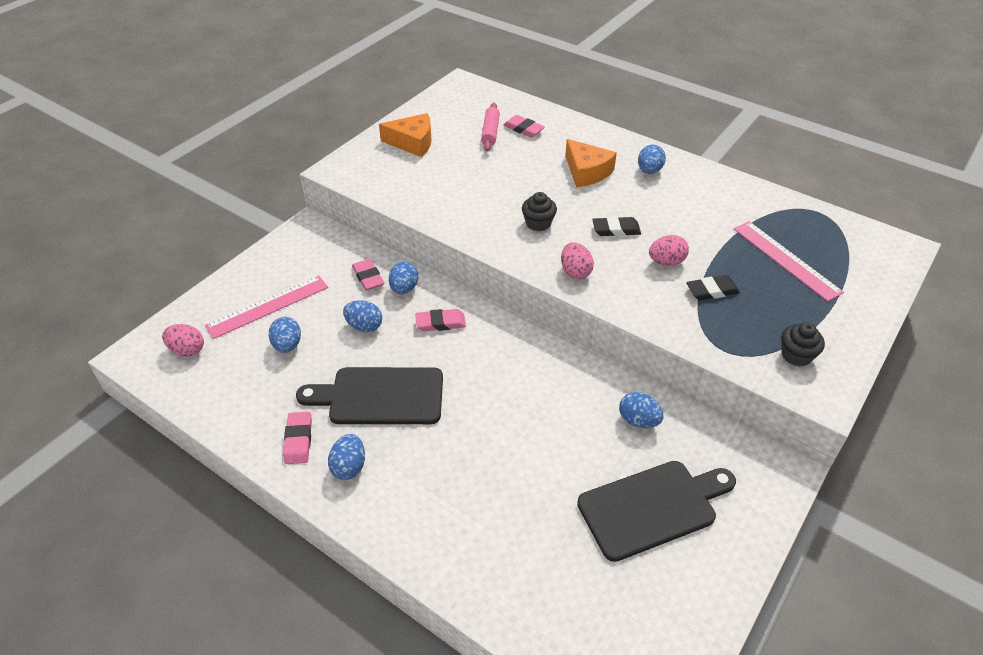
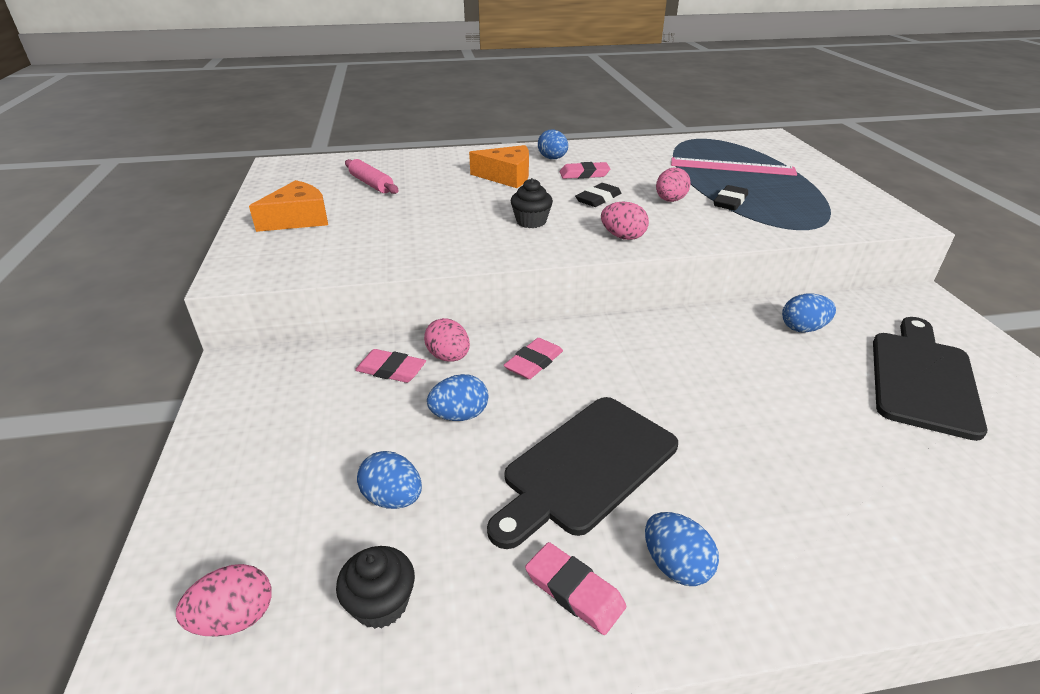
camera: 45 degrees left, 10 degrees down
(268, 306) = (298, 475): pink ruler -> none
(404, 289) = (449, 357): blue egg -> pink egg
(523, 129) = (400, 172): pink eraser -> pink eraser (584, 174)
(796, 355) = (844, 209): black cupcake -> black cupcake (381, 603)

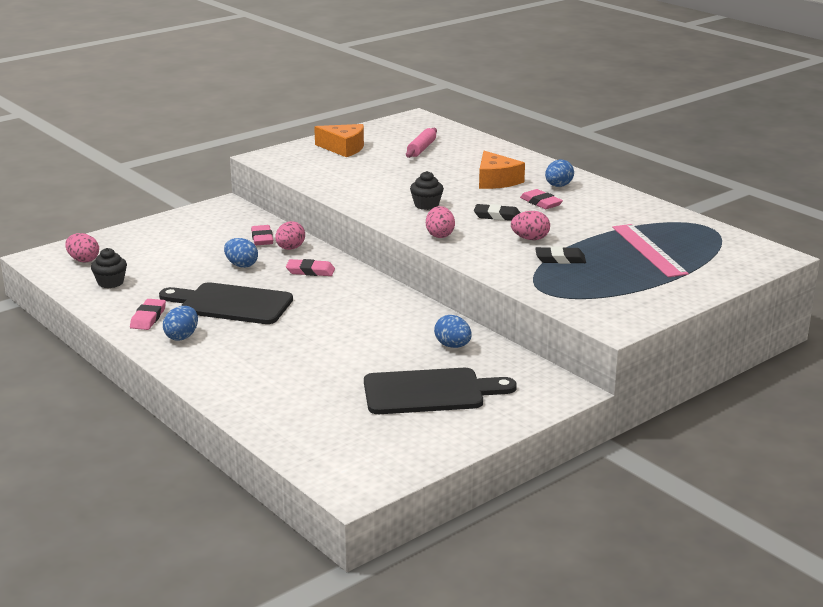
camera: 60 degrees right, 10 degrees down
(393, 498) = (168, 267): blue egg -> none

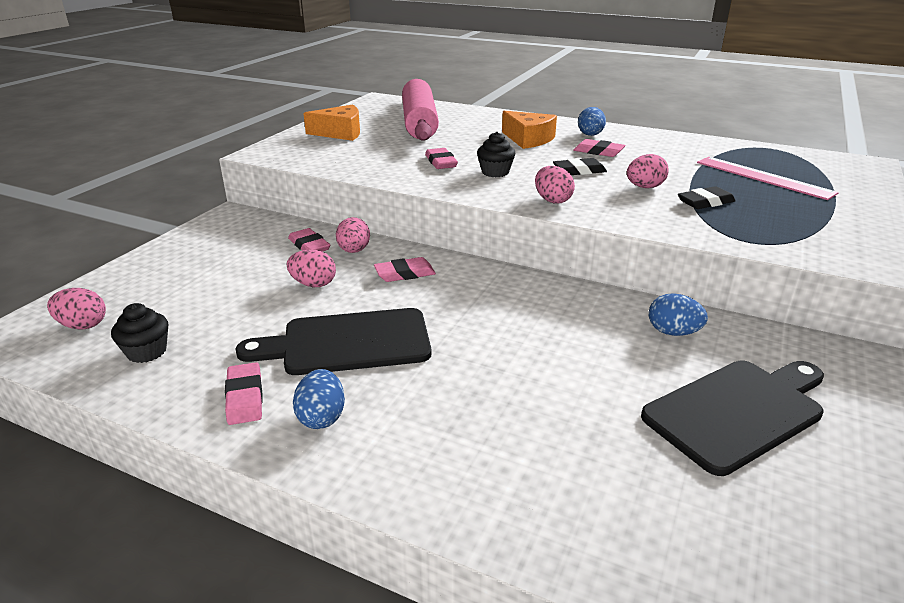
camera: 25 degrees left, 5 degrees up
(241, 265) = (313, 284): blue egg -> pink egg
(394, 189) = (441, 162): none -> pink eraser
(421, 149) = (419, 123): pink rolling pin -> pink rolling pin, size x2.10

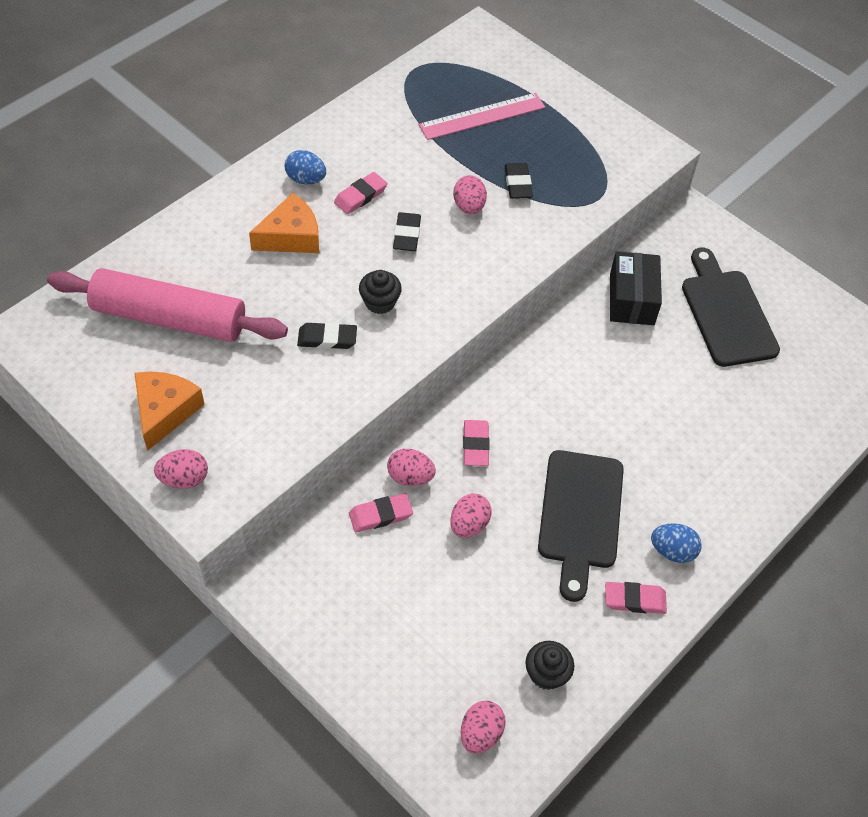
camera: 75 degrees left, 25 degrees up
(441, 162) = (327, 338): pink eraser -> black eraser
(552, 200) = (471, 285): pink egg -> pink egg (184, 479)
(673, 332) = (631, 299): blue egg -> black box

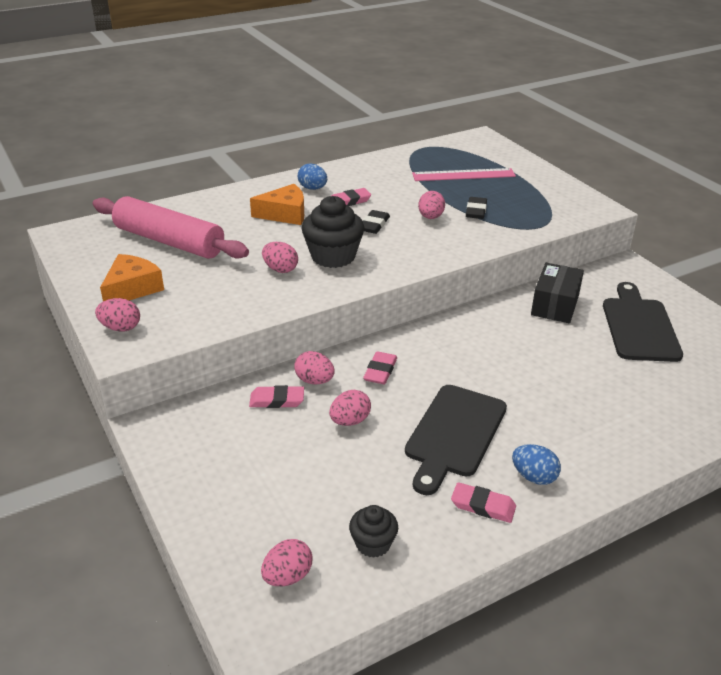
camera: 20 degrees right, 20 degrees down
(327, 338) = (280, 269): black eraser -> pink egg
(380, 302) = (333, 256): black cupcake -> black cupcake, size x1.77

